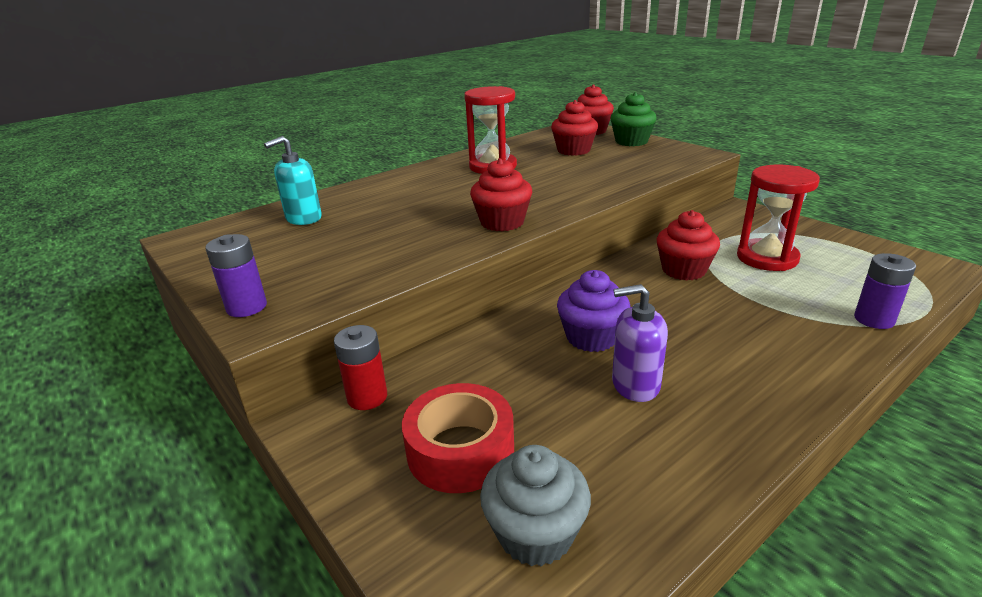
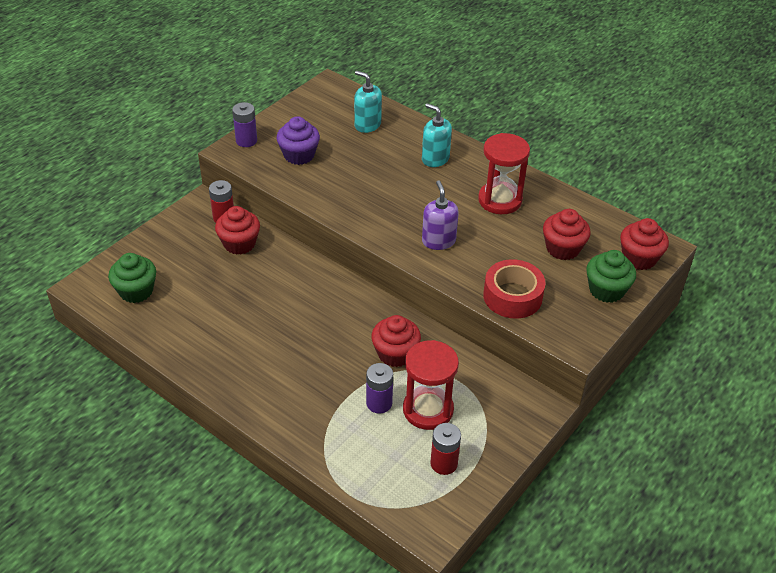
camera: 75 degrees right, 15 degrees up
(404, 188) = (435, 159): none -> turquoise soap dispenser
(460, 450) = (185, 260): red tape -> red tape (512, 296)
(502, 222) = (374, 221): red cupcake -> red cupcake (239, 244)
(535, 533) = (136, 291): grey cupcake -> green cupcake
(591, 337) = (291, 303): purple cupcake -> purple cupcake (299, 155)
(635, 384) = (243, 324): purple soap dispenser -> purple soap dispenser (438, 241)
(841, 255) = (444, 463): none -> red battery
(874, 319) = (333, 457): purple battery -> purple battery (379, 403)

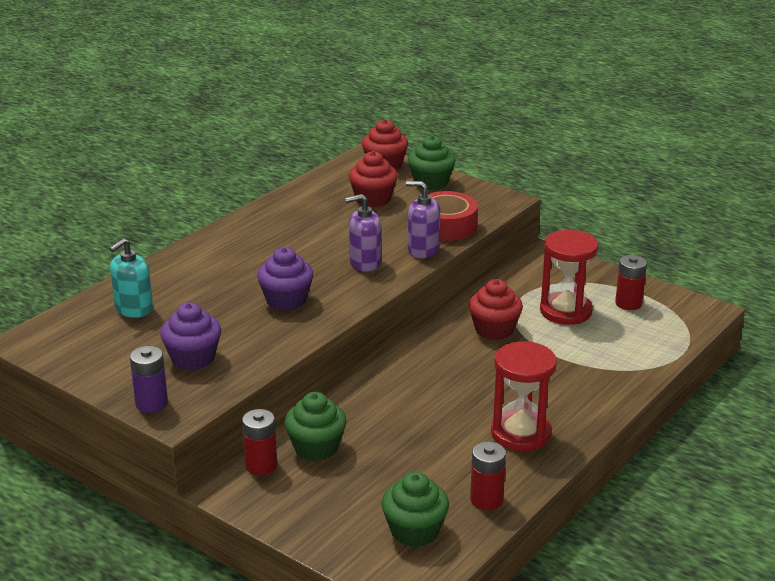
camera: 90 degrees left, 15 degrees down
(160, 331) = (486, 499): none -> red battery
(239, 244) = (316, 447): red cupcake -> green cupcake
(377, 197) = (286, 300): none -> purple cupcake
(379, 403) = (565, 338): purple battery -> none
(435, 159) = (214, 264): turquoise soap dispenser -> none
(464, 278) = (423, 250): none -> purple soap dispenser
(500, 200) = (295, 228): red hourglass -> red hourglass (520, 433)

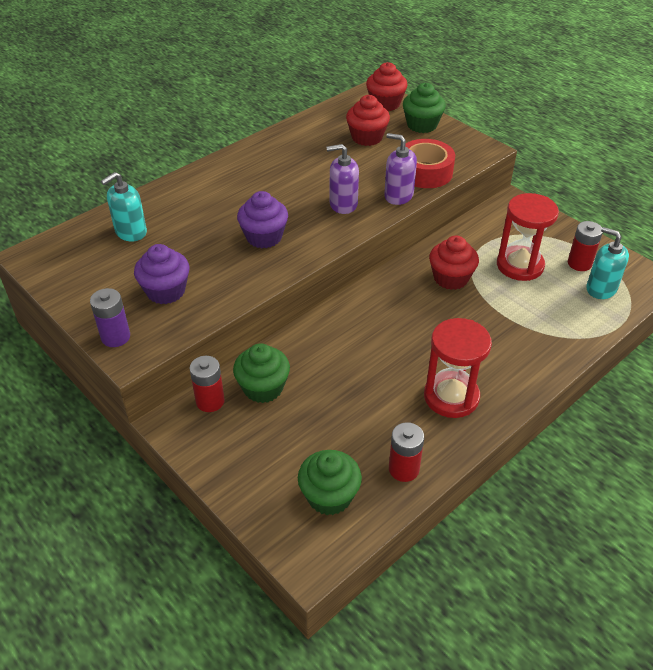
camera: 10 degrees right, 15 degrees up
(655, 324) = (601, 289): none -> turquoise soap dispenser

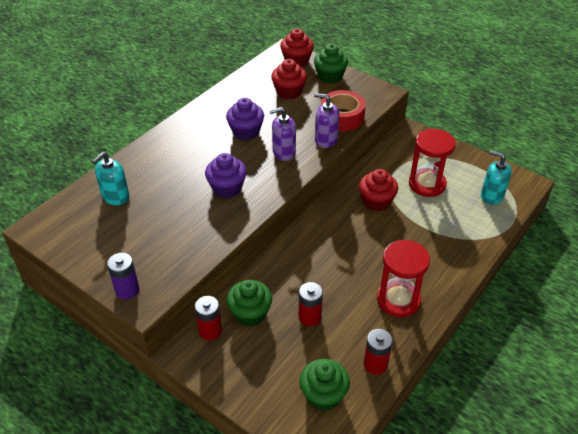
camera: 10 degrees left, 0 degrees up
(166, 291) = (158, 245): purple cupcake -> purple cupcake (246, 131)
(579, 263) = (471, 177): red battery -> red battery (309, 317)

